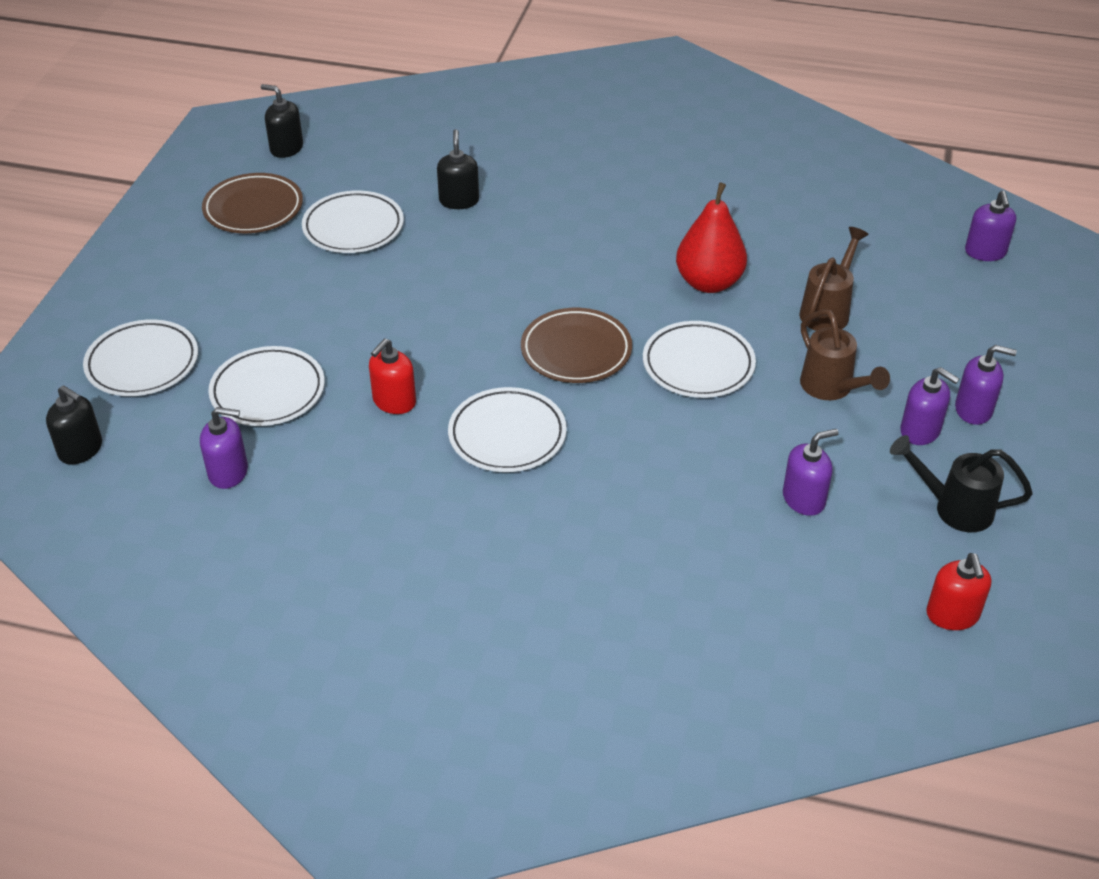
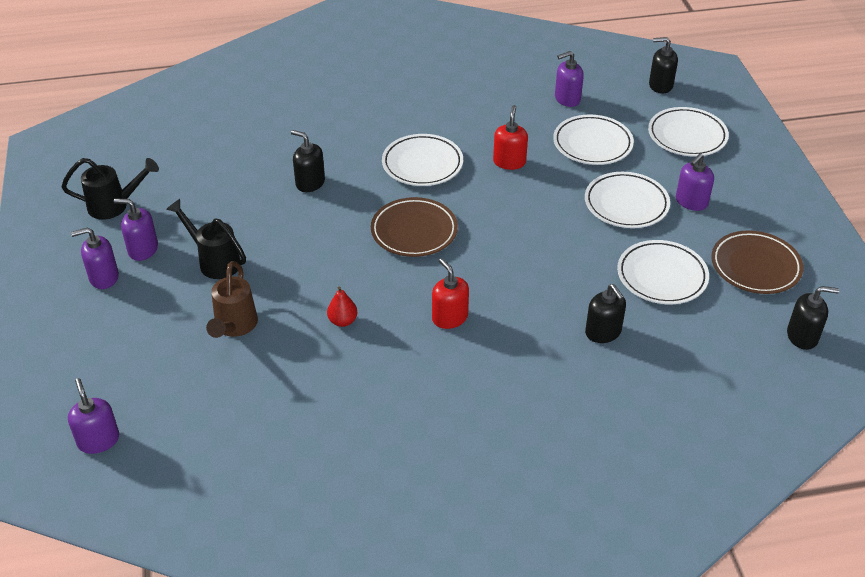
camera: 155 degrees right, 0 degrees up
(671, 456) = (310, 183): none -> black soap dispenser
(698, 365) = (320, 248): white plate -> white plate (626, 204)
(709, 283) = (342, 321): red pear -> red pear, size x0.49
(804, 499) = (215, 183): purple soap dispenser -> purple soap dispenser (691, 202)
(832, 389) = (214, 261): brown watering can -> black watering can
(952, 615) = (111, 149): red soap dispenser -> red soap dispenser (449, 317)

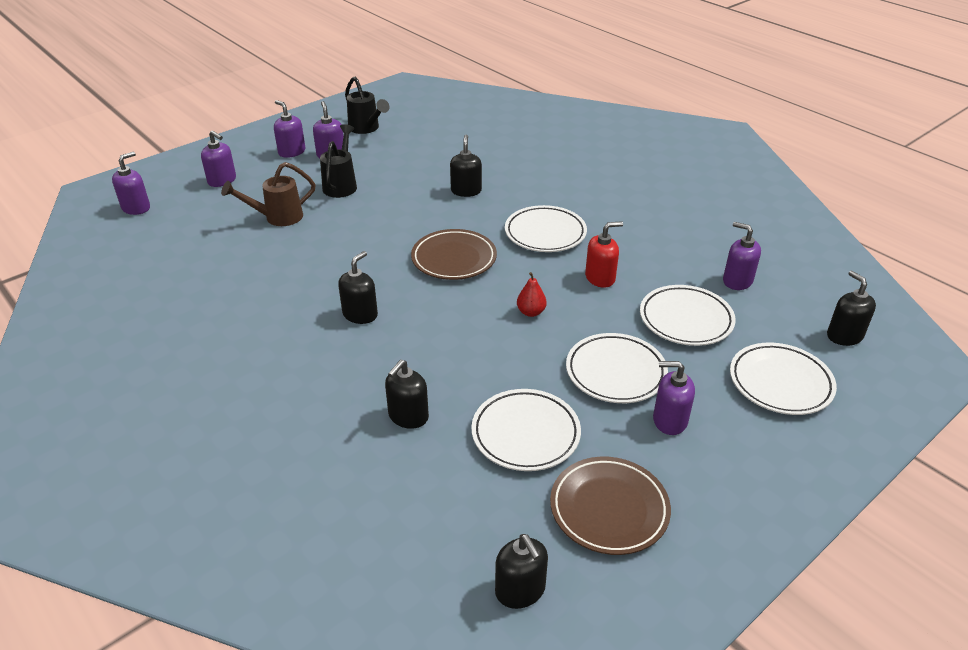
camera: 60 degrees right, 5 degrees down
(110, 351) = (222, 180): none -> purple soap dispenser
(342, 321) = (317, 262): red pear -> red pear (531, 312)
(449, 317) = (360, 314): red soap dispenser -> black soap dispenser

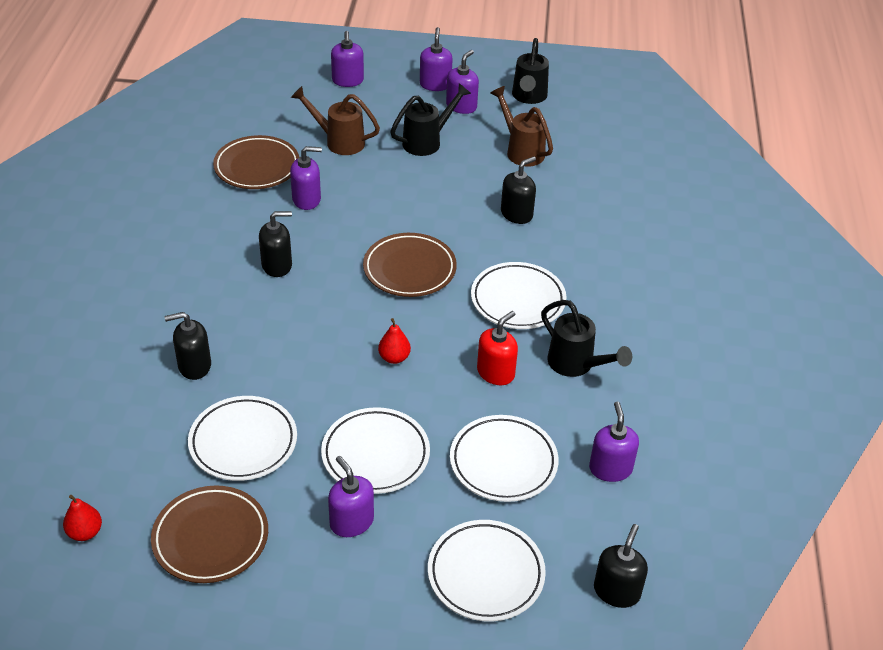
camera: 45 degrees right, 5 degrees up
(136, 208) = (260, 69): purple soap dispenser -> purple soap dispenser (307, 199)
(239, 267) = (257, 167): none -> brown plate
(410, 157) = (521, 150): none -> brown watering can
(520, 590) = (85, 532): black soap dispenser -> red pear
(600, 278) = (496, 372): red soap dispenser -> red soap dispenser turned 75 degrees counterclockwise
(633, 244) = (576, 365): none -> black watering can

